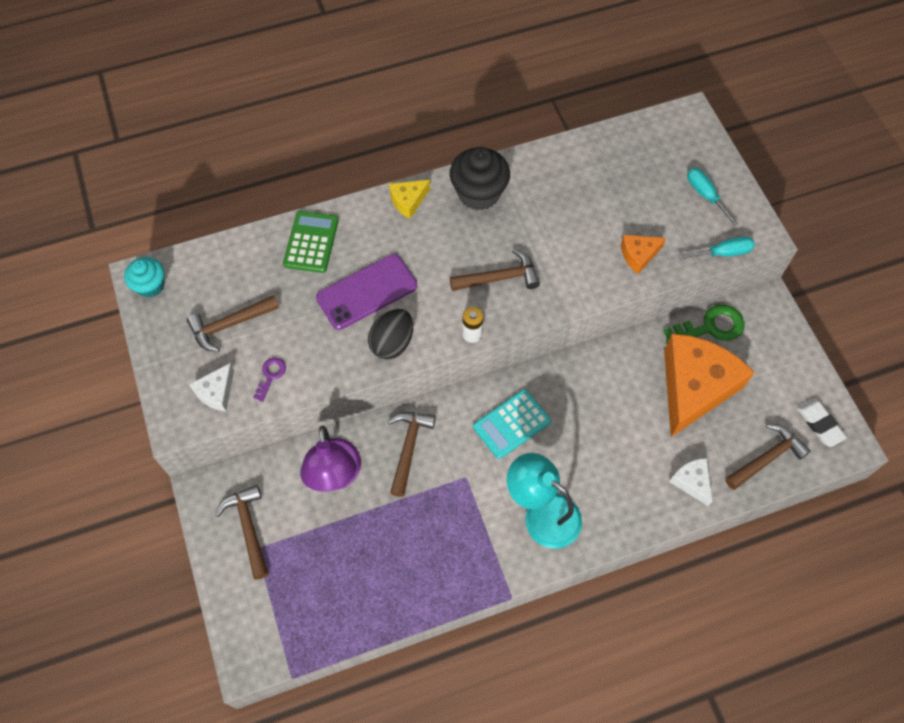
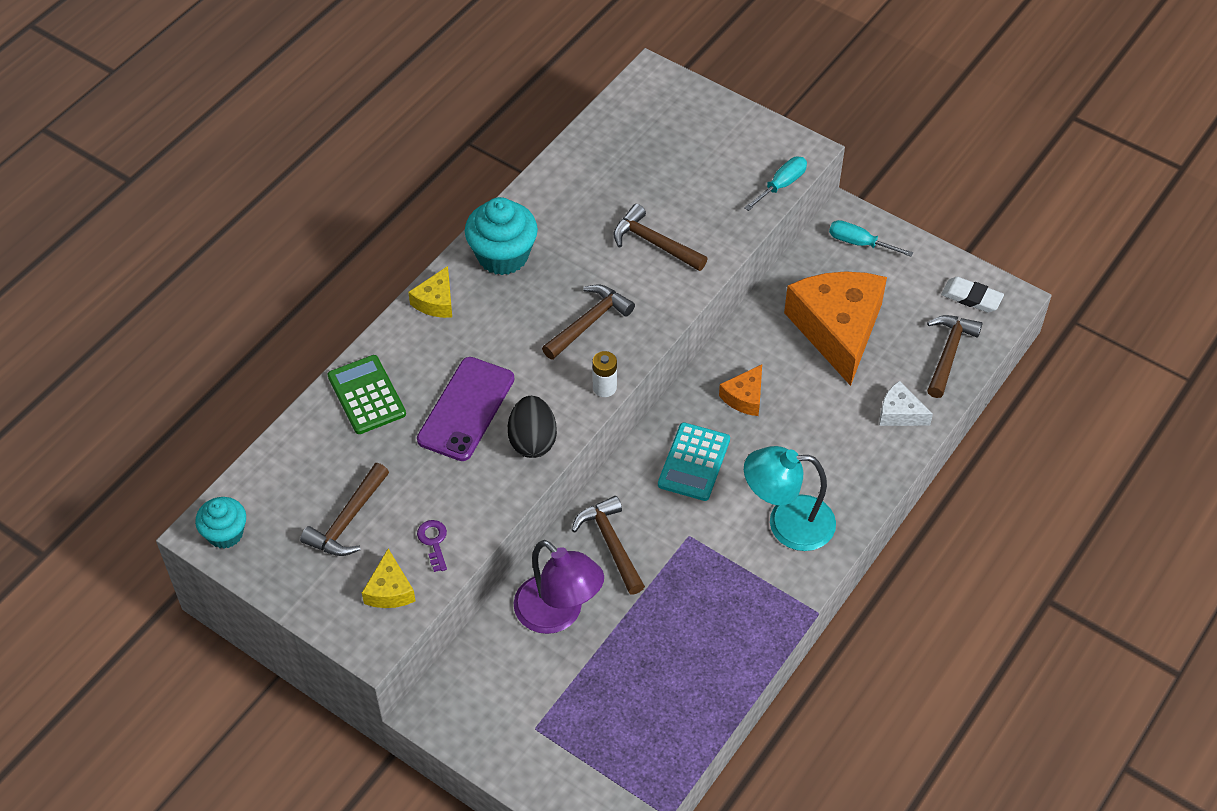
camera: 35 degrees left, 10 degrees down
(216, 392) = (389, 590): white cheese -> yellow cheese
(248, 528) = (510, 715): brown hammer -> brown hammer (654, 243)
(479, 193) = (503, 256): black cupcake -> turquoise cupcake
(638, 255) = (705, 229): orange cheese -> orange cheese (744, 397)
(705, 195) = (724, 142): turquoise screwdriver -> turquoise screwdriver (859, 243)
(710, 327) = (810, 268): green key -> none

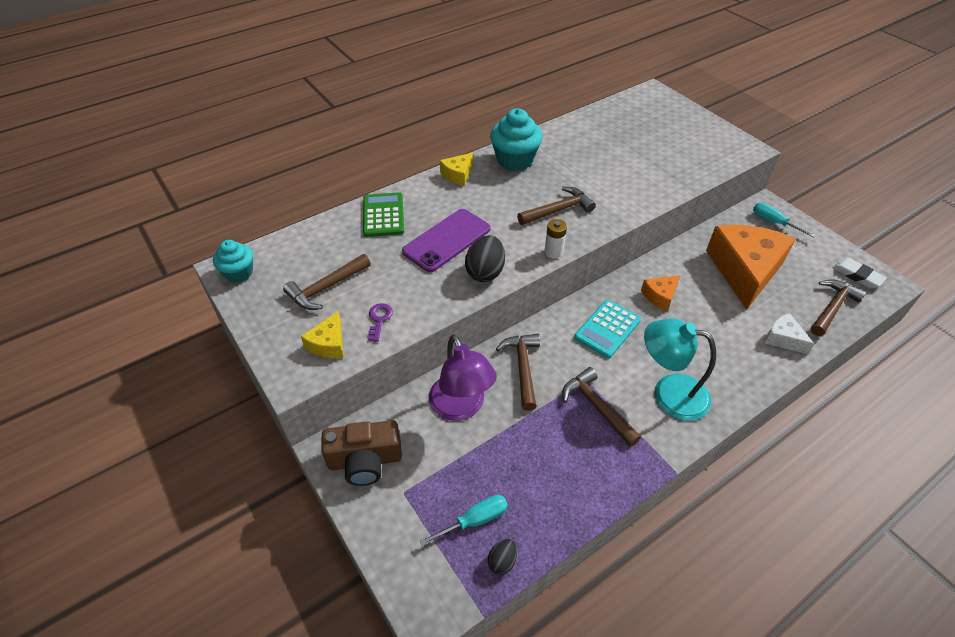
camera: 20 degrees right, 5 degrees down
(476, 709) = (365, 461): none -> brown camera
(654, 243) = (623, 176): brown hammer -> brown hammer (597, 407)
(667, 761) = (502, 561): none -> black egg
(781, 185) = (727, 163): turquoise screwdriver -> turquoise screwdriver (475, 520)

